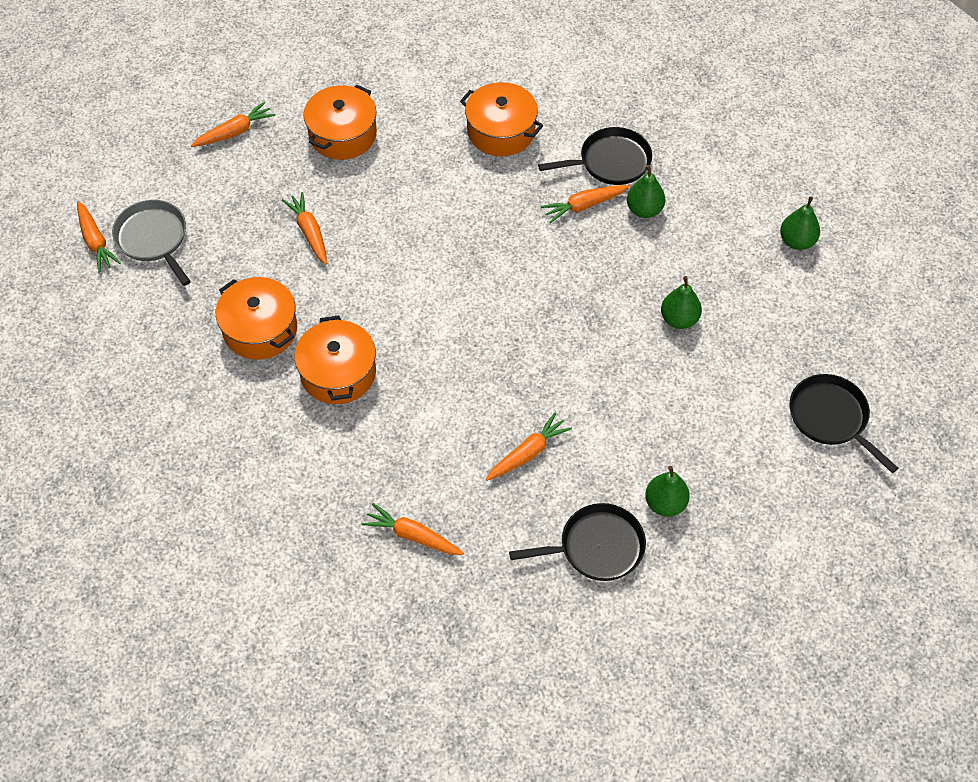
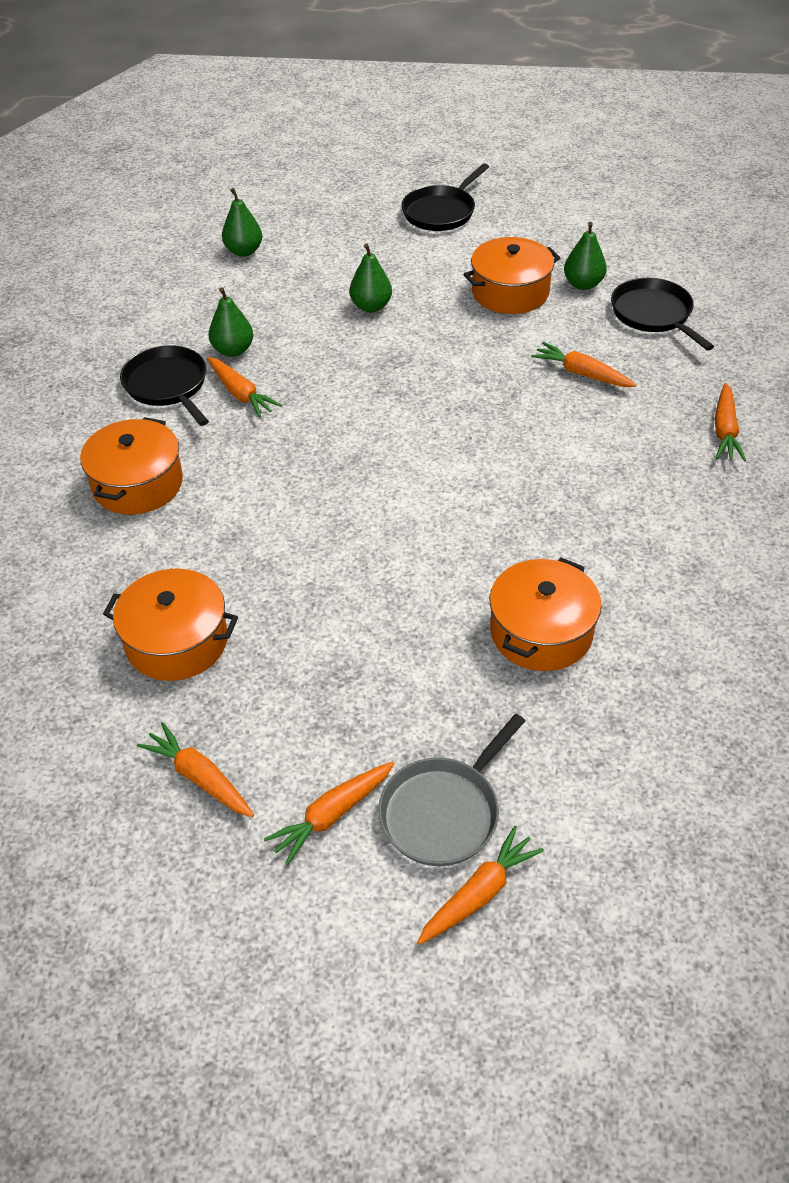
camera: 105 degrees left, 10 degrees down
(309, 232) = (364, 627): orange carrot -> orange carrot (332, 815)
(338, 373) = (565, 539): orange pot -> orange pot (510, 292)

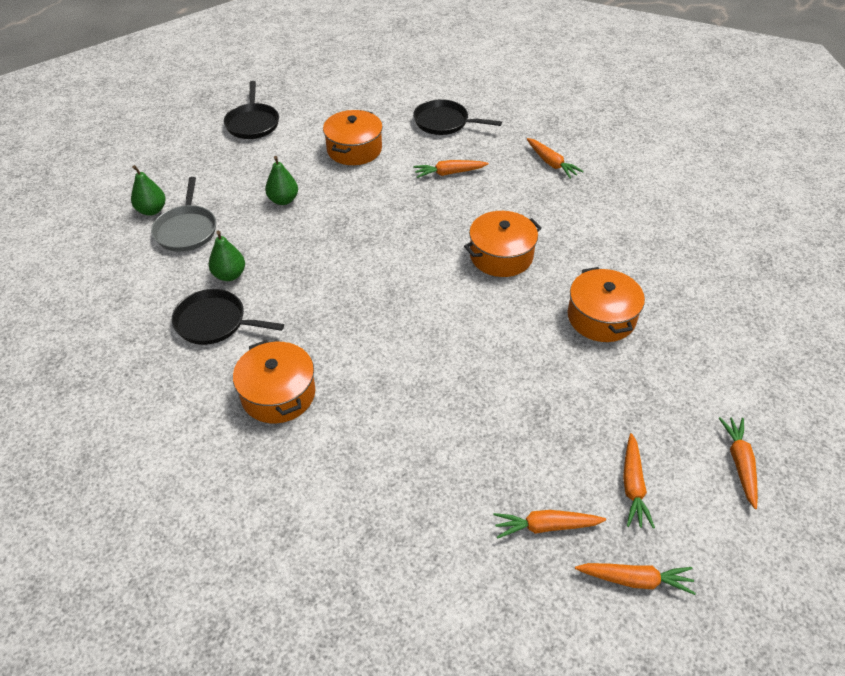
camera: 45 degrees left, 0 degrees up
(177, 641) = (431, 465): orange pot -> orange pot (501, 255)
(241, 394) = (271, 298): orange carrot -> orange carrot (635, 580)
(443, 812) = (676, 439): grey pan -> grey pan (186, 230)
(583, 284) = (388, 125): green pear -> none

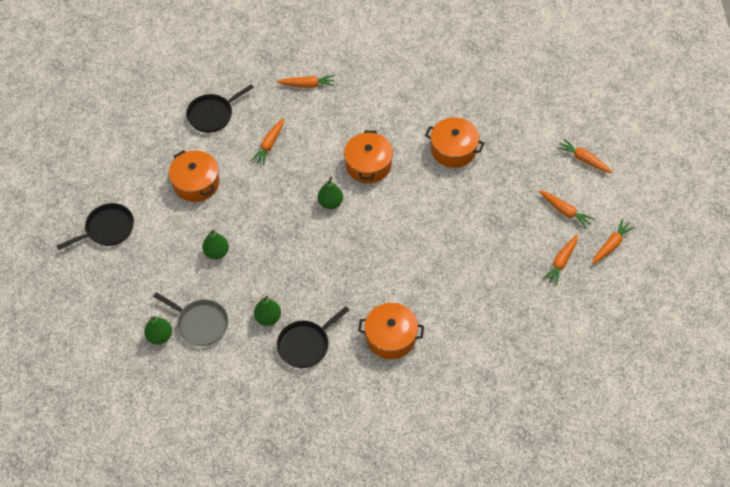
camera: 55 degrees left, 10 degrees up
(252, 123) = (107, 229): black pan -> black pan turned 60 degrees counterclockwise
(421, 251) = (330, 203): none -> green pear

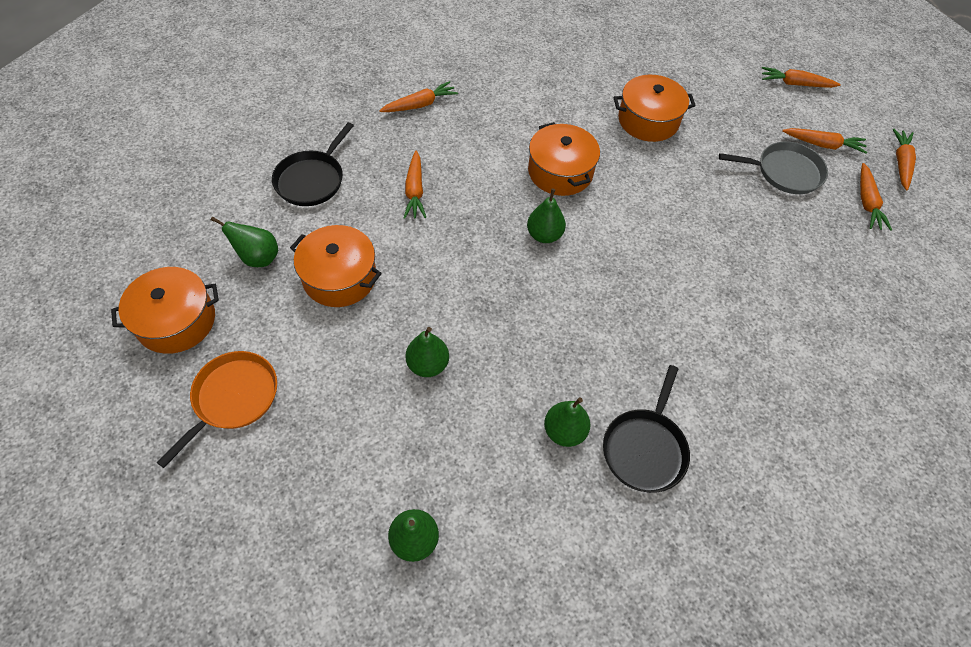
camera: 30 degrees left, 0 degrees up
(107, 229) = (233, 398): black pan -> orange pan
(157, 154) = (258, 258): none -> green pear
(200, 323) = (468, 487): grey pan -> grey pan (785, 172)
(390, 337) = (749, 383): orange pot -> orange pot (176, 321)

